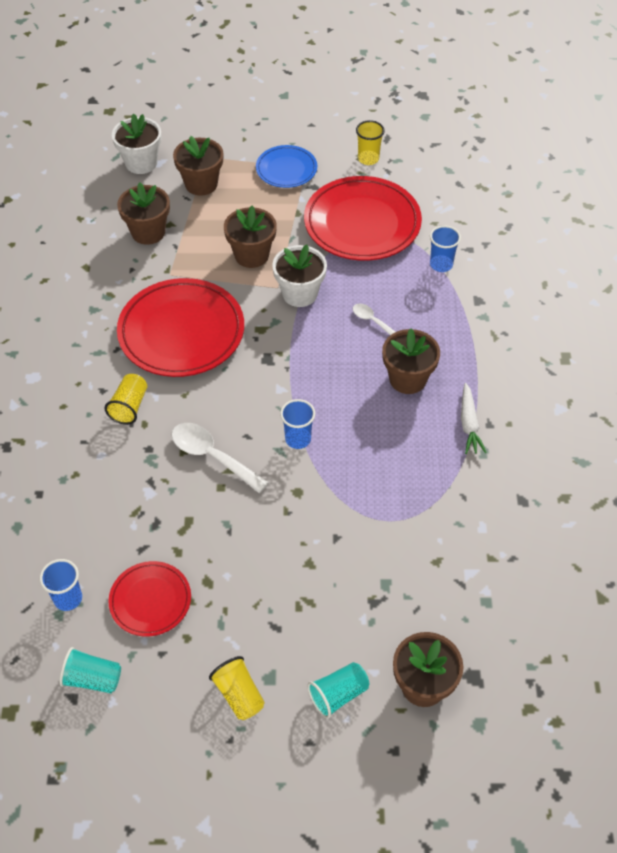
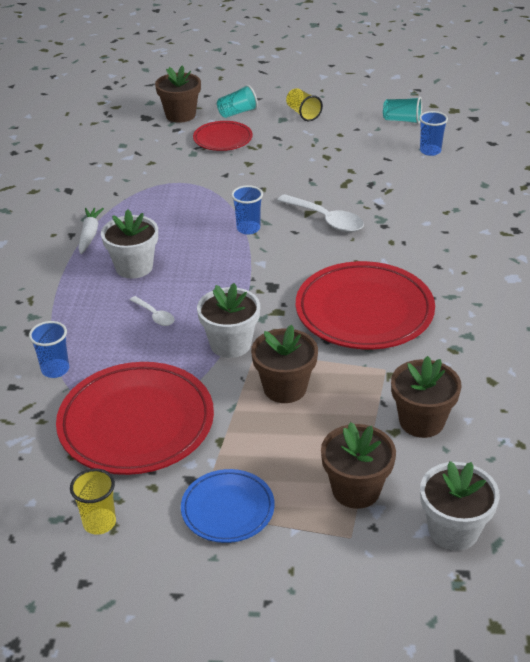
camera: 175 degrees left, 15 degrees down
(129, 406) = (408, 253): yellow cup -> none
(150, 600) = (368, 149): red plate -> red plate (223, 139)
(407, 379) = (134, 267): brown flower pot -> white flower pot

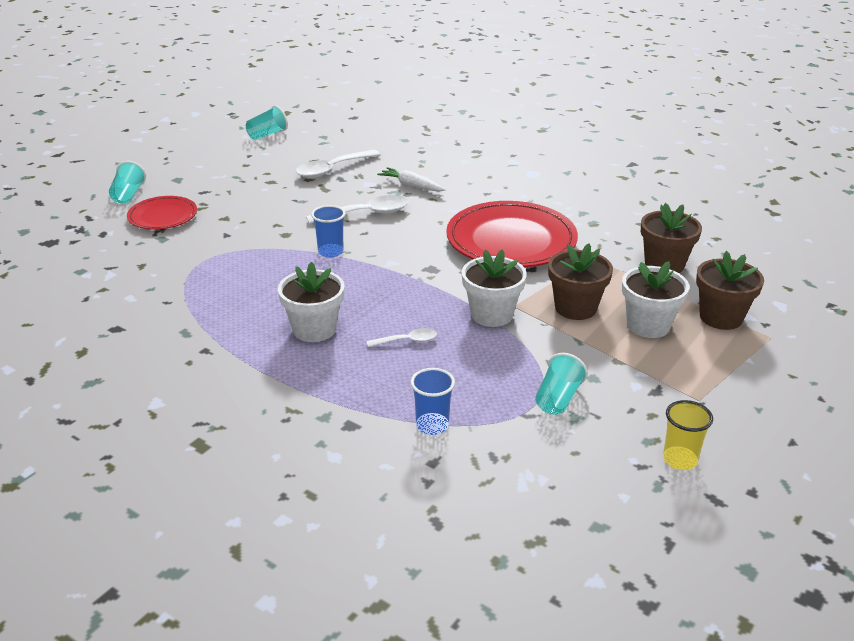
camera: 60 degrees left, 5 degrees down
(89, 235) = (222, 339): white carrot -> white carrot (411, 186)
(136, 423) = (558, 398): red plate -> turquoise cup
(180, 115) = (79, 223): brown flower pot -> none
(228, 509) = (705, 383): blue plate -> none
(303, 113) = (184, 168): yellow cup -> none
(381, 173) = (332, 169): none -> white spoon
(430, 151) = (329, 141): blue cup -> none
(453, 530) = (787, 293): white flower pot -> white flower pot (648, 325)

